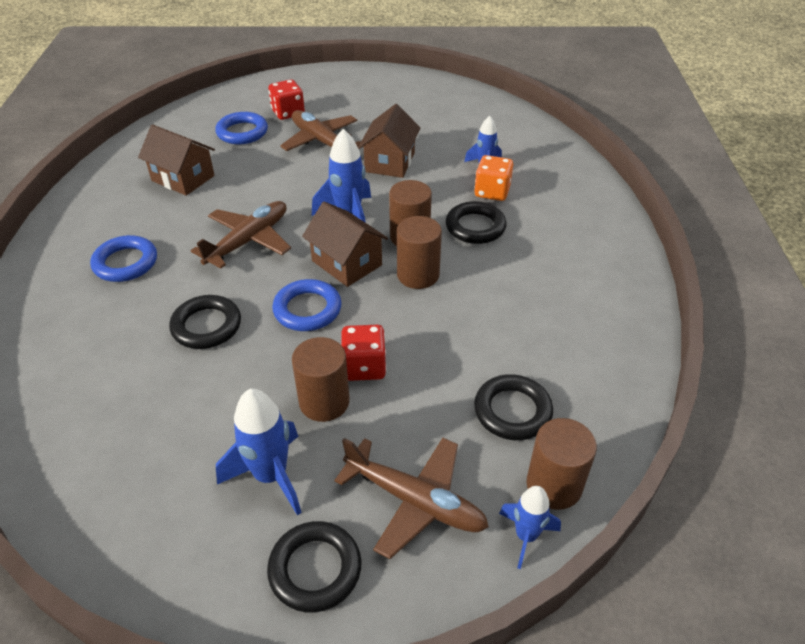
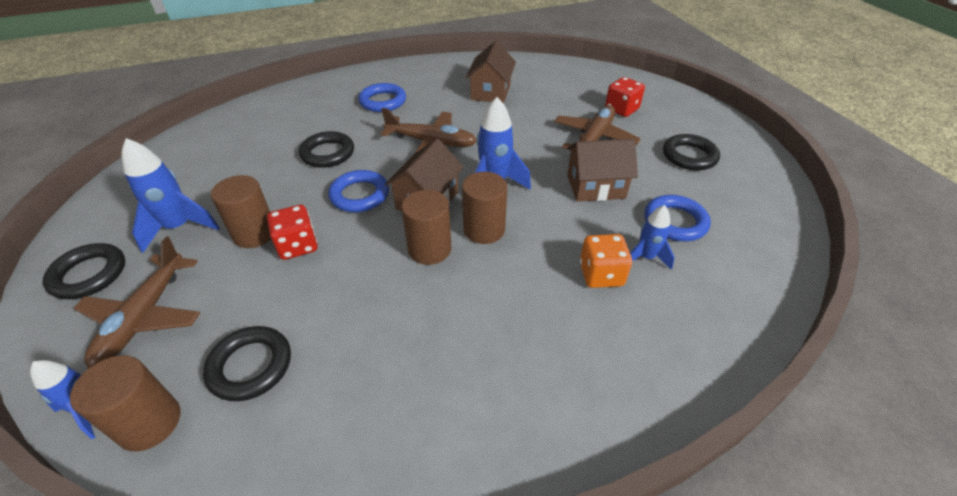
camera: 70 degrees right, 0 degrees up
(242, 132) = (571, 97): blue ring -> blue ring (675, 222)
(475, 227) = (527, 274): black ring -> black ring (689, 156)

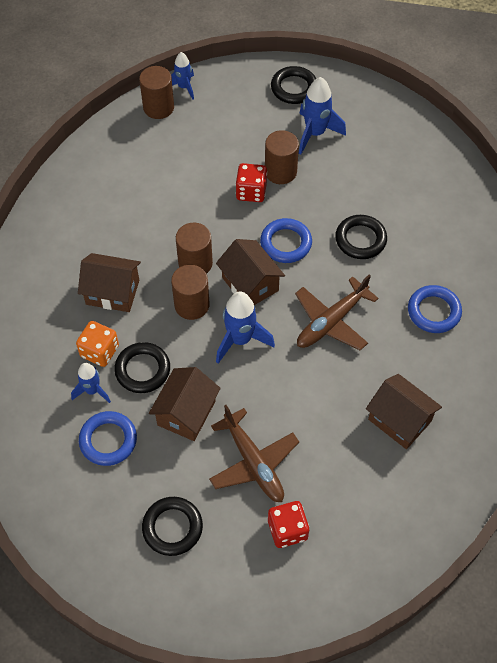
camera: 120 degrees right, 15 degrees up
(145, 316) = (237, 110): brown plane -> none
(250, 366) = (164, 150): black ring -> black ring (142, 370)
(522, 302) = (112, 292): none -> brown house

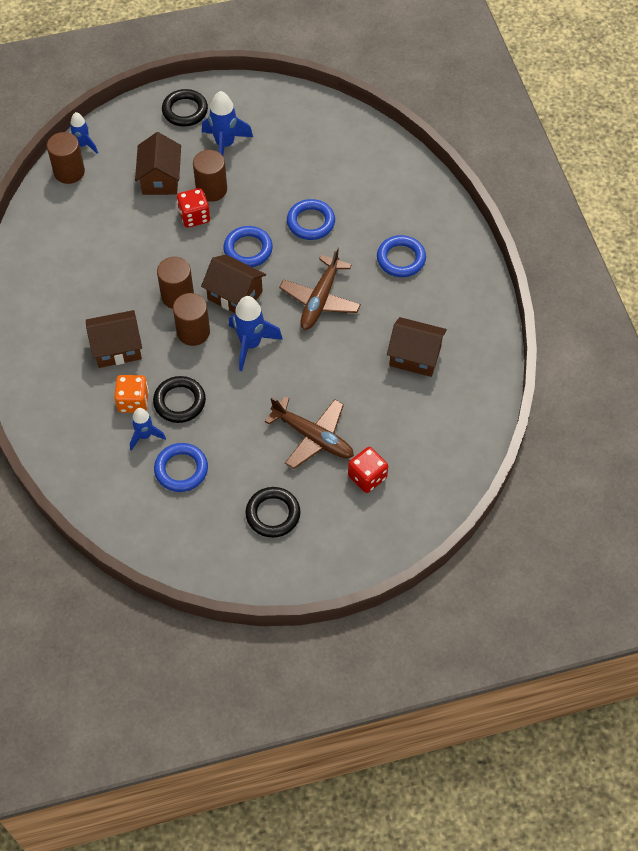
camera: 25 degrees left, 0 degrees up
(186, 413) = (236, 421): brown house -> brown house (160, 178)
(360, 239) = (311, 222): black ring -> blue ring

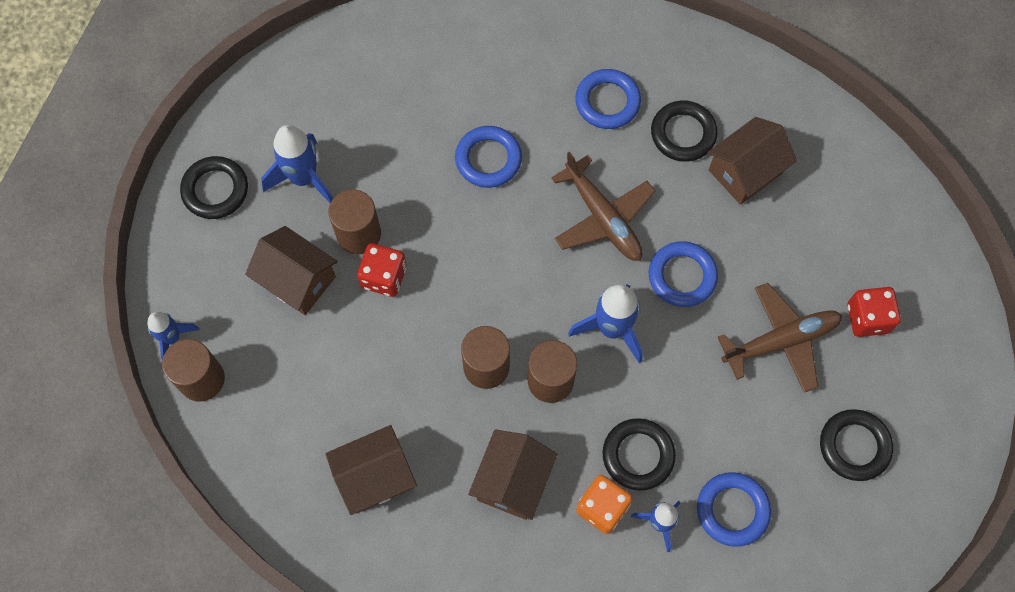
camera: 55 degrees left, 10 degrees up
(235, 295) = (531, 303): brown house -> brown house (375, 477)
(248, 249) = (476, 249): blue ring -> blue ring (682, 276)
(413, 309) = (683, 134): none -> black ring

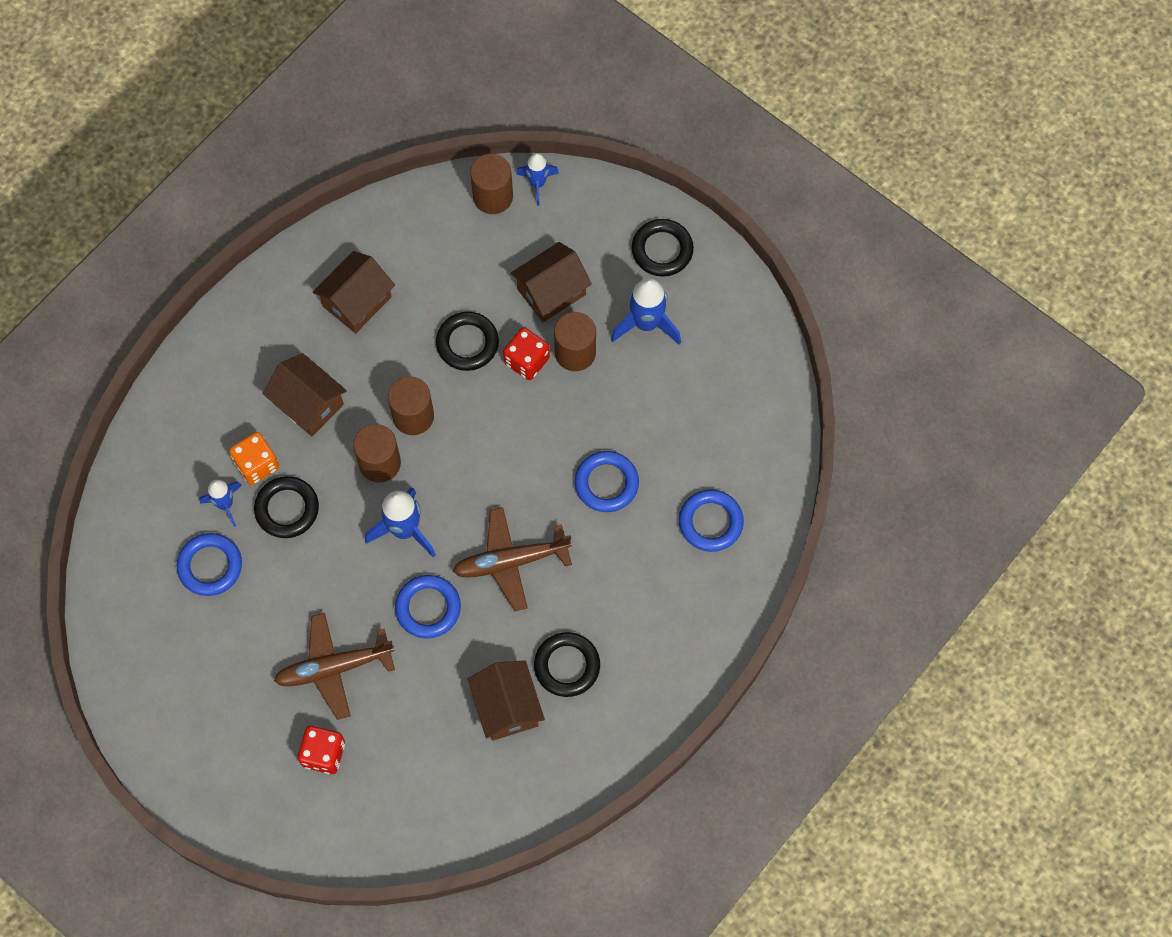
camera: 110 degrees right, 0 degrees up
(375, 477) = (357, 301): brown house -> brown house turned 45 degrees clockwise
(607, 102) = (626, 610): blue ring -> blue ring (710, 522)
(780, 341) = (334, 668): brown plane -> brown plane turned 75 degrees clockwise
(854, 446) = (218, 689): black ring -> black ring (467, 343)

